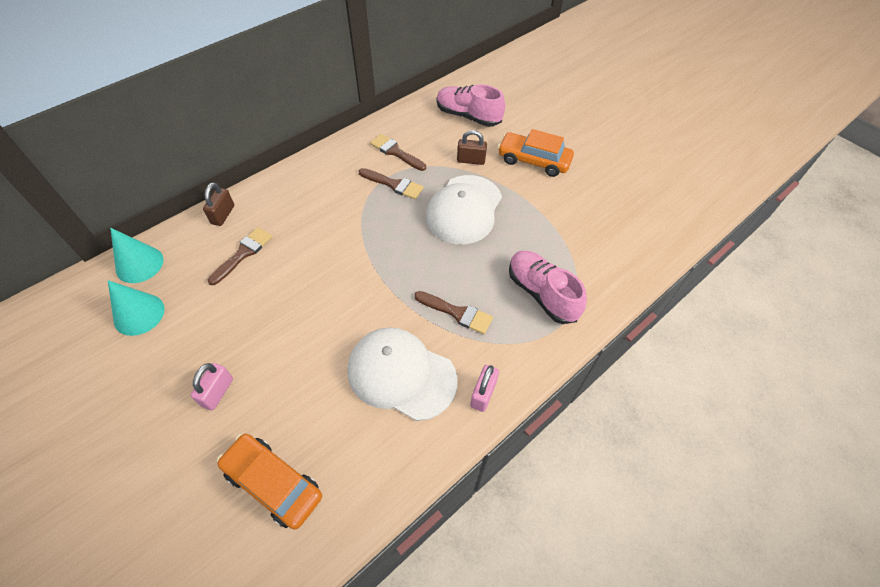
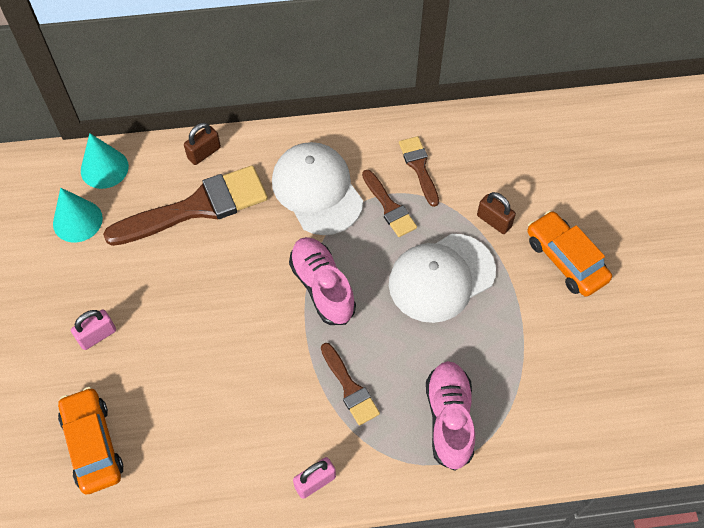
camera: 35 degrees right, 5 degrees up
(243, 254) = (197, 207): brown brush -> brown brush, size x1.94
(401, 374) = (256, 416): white cap -> white cap (317, 190)
(468, 116) = (534, 161): pink shoe -> pink shoe (322, 287)

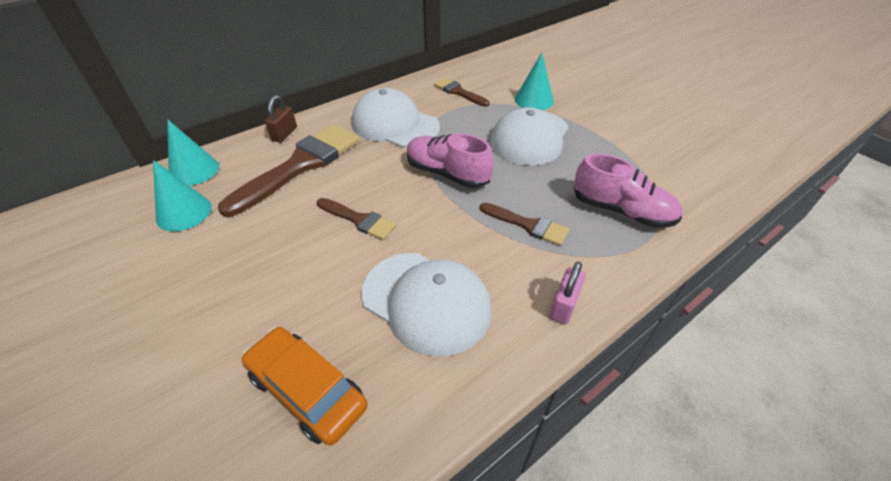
camera: 30 degrees left, 15 degrees down
(97, 336) = (255, 289): pink padlock -> none
(213, 418) = (426, 301): none -> white cap
(389, 207) = (456, 116): brown brush -> brown brush (359, 220)
(449, 419) = (621, 211): pink shoe -> pink shoe turned 150 degrees clockwise
(494, 221) = (534, 100): brown padlock -> turquoise cone
(565, 259) = (598, 102): orange car -> none

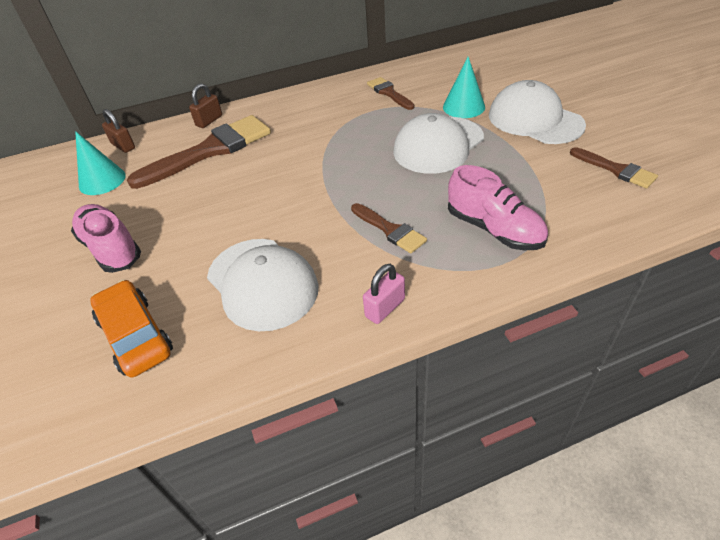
camera: 20 degrees right, 0 degrees up
(194, 170) = (123, 146): turquoise cone -> brown padlock
(359, 220) = (238, 204): brown brush -> brown brush (616, 169)
(395, 125) = (311, 121): white cap -> white cap (535, 120)
(447, 174) = (337, 172): pink shoe -> pink shoe (111, 249)

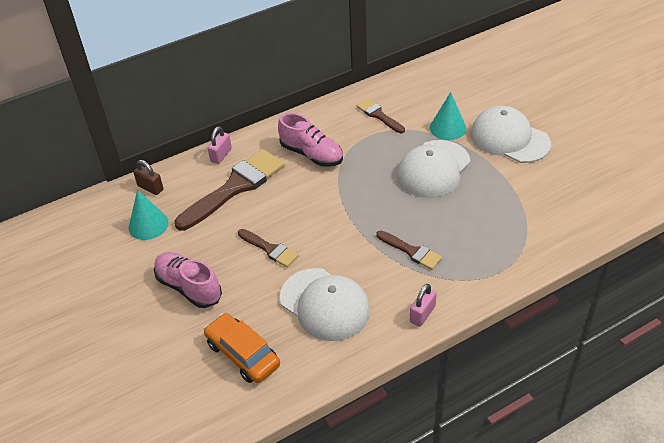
camera: 10 degrees left, 0 degrees up
(209, 121) = (221, 155): brown padlock -> pink padlock
(494, 229) = (490, 244): pink shoe -> pink shoe (311, 154)
(616, 169) = (576, 184): brown brush -> brown brush (270, 249)

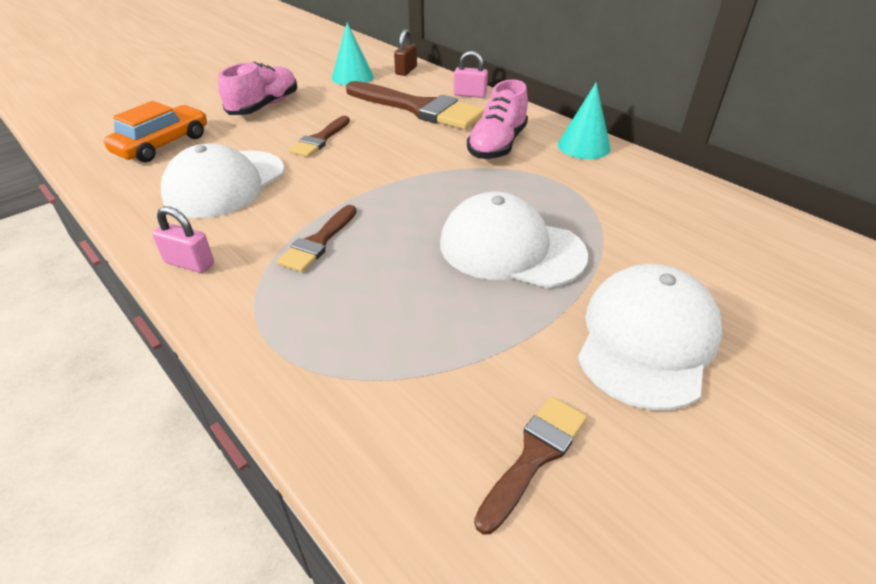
camera: 75 degrees right, 5 degrees down
(379, 115) = (612, 186): brown brush -> brown brush (534, 456)
(448, 128) = (628, 256): turquoise cone -> turquoise cone (583, 146)

